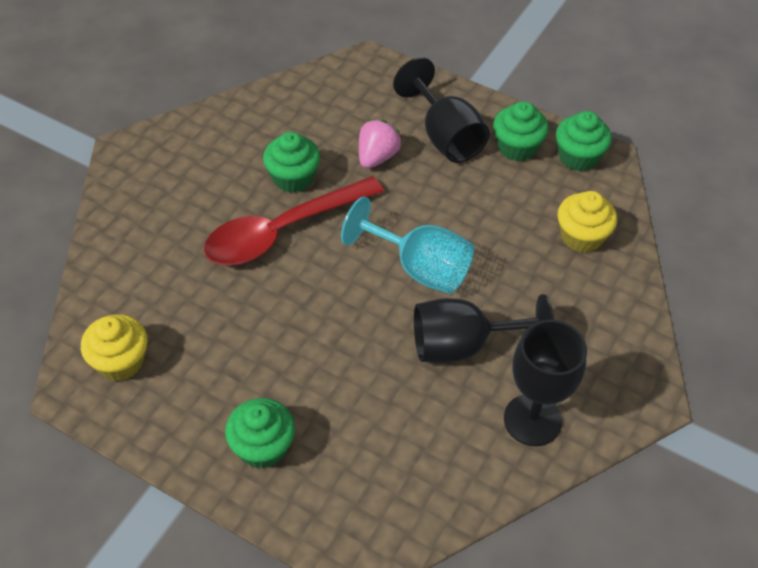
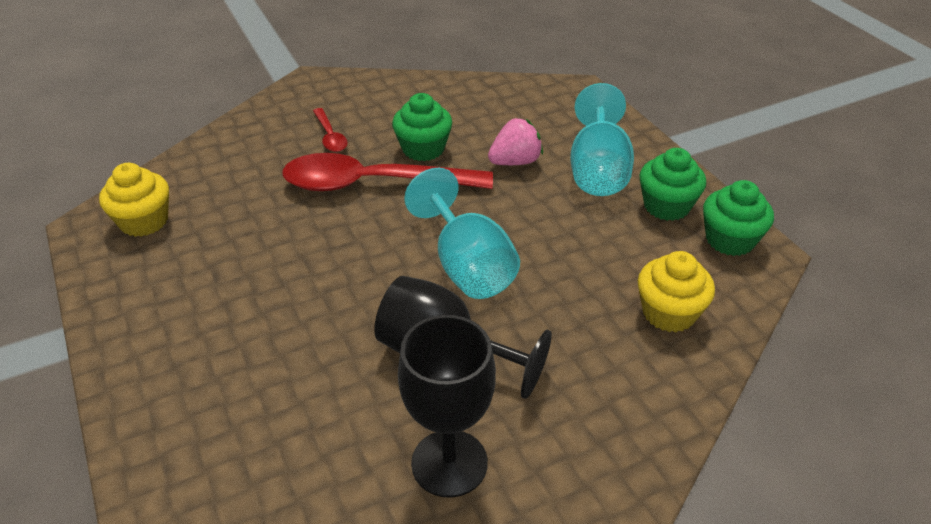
camera: 35 degrees right, 10 degrees down
(201, 201) = (330, 136): none -> red spoon
(262, 447) = (175, 344): green cupcake -> none
(445, 136) = (598, 170): black goblet -> turquoise goblet

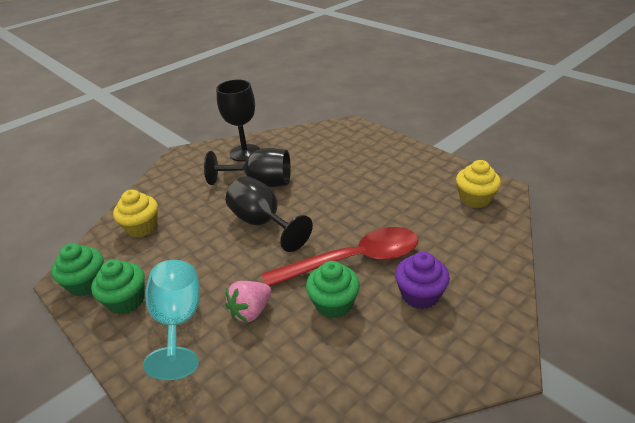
camera: 165 degrees right, 5 degrees down
(330, 136) = (420, 295): red spoon -> purple cupcake
(467, 266) = (263, 223): turquoise goblet -> black goblet

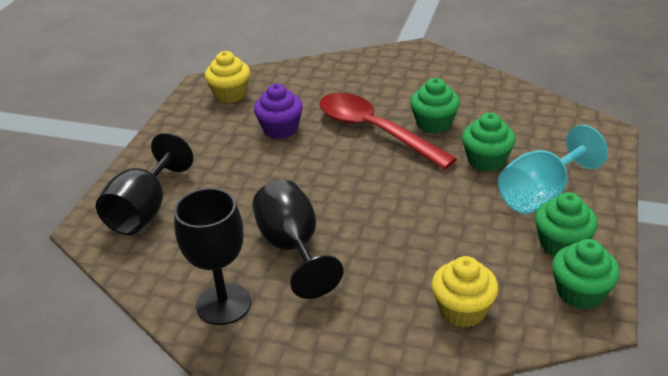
camera: 120 degrees left, 0 degrees up
(251, 311) = (486, 160): pink strawberry -> green cupcake
(263, 223) = (369, 208): black goblet -> black goblet (145, 210)
(420, 295) = (385, 90): purple cupcake -> purple cupcake (280, 129)

